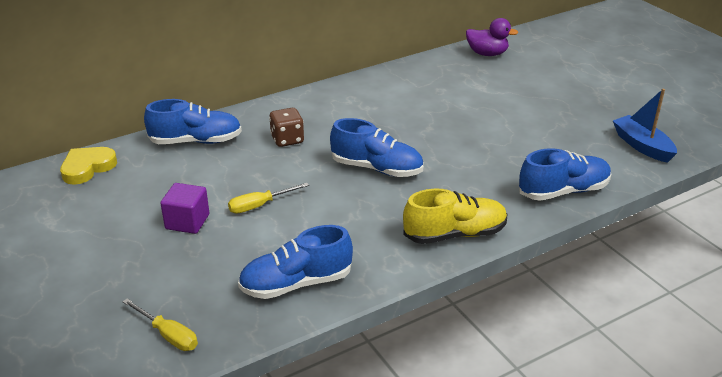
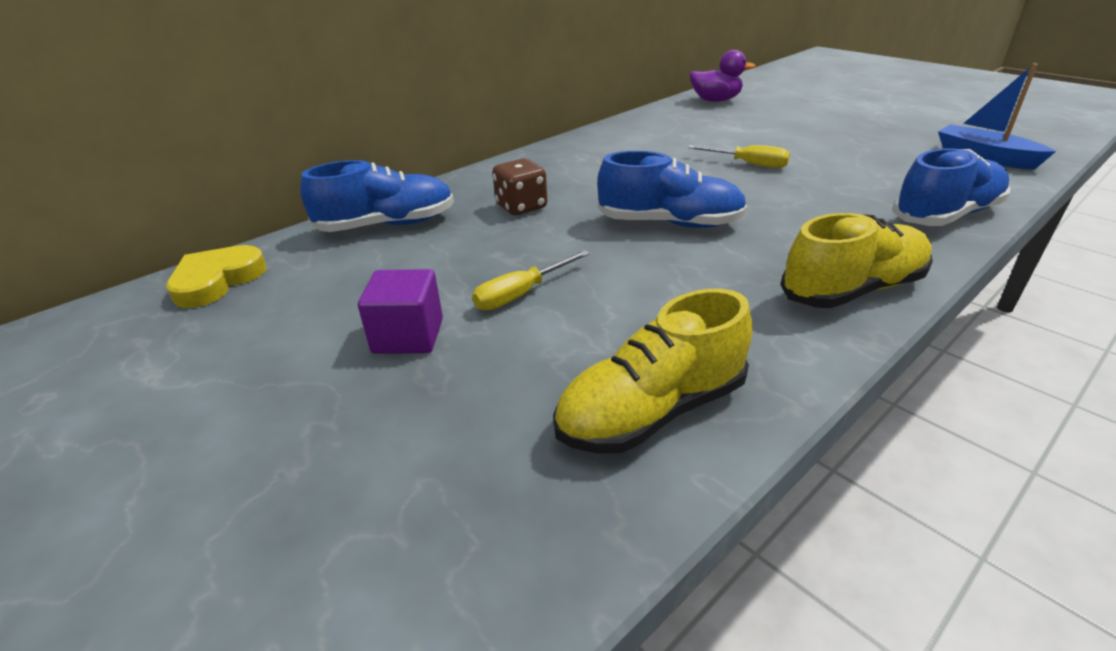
camera: 10 degrees left, 0 degrees up
(168, 335) = (437, 577): yellow screwdriver -> yellow screwdriver (748, 164)
(296, 284) = (651, 411): blue shoe -> yellow shoe

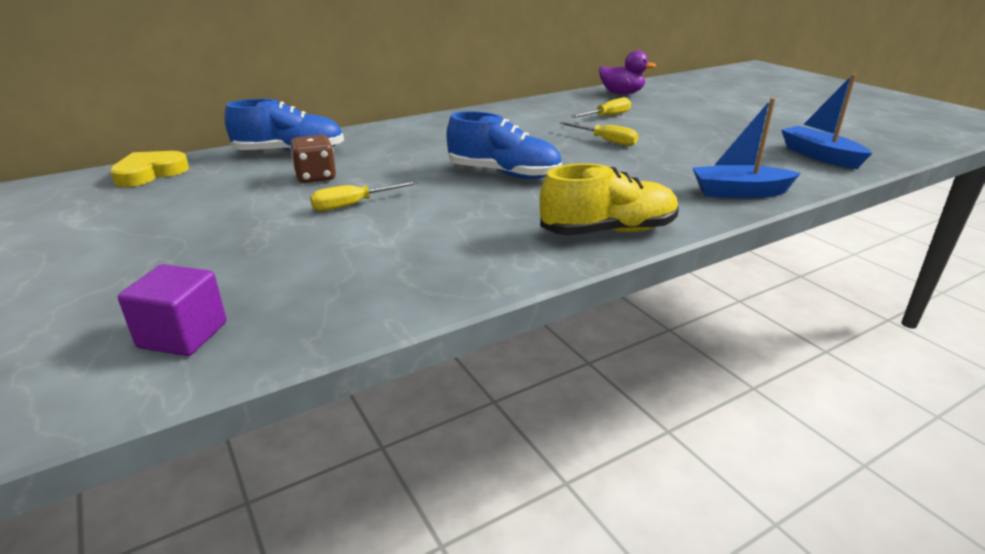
camera: 10 degrees right, 5 degrees down
(408, 336) = (255, 219): purple cube -> purple cube (183, 335)
(521, 207) = (398, 151): brown dice -> brown dice (316, 177)
(651, 411) = (388, 282): yellow shoe -> none
(723, 131) = (607, 116): none -> yellow screwdriver
(946, 215) = (739, 192): blue shoe -> blue boat

